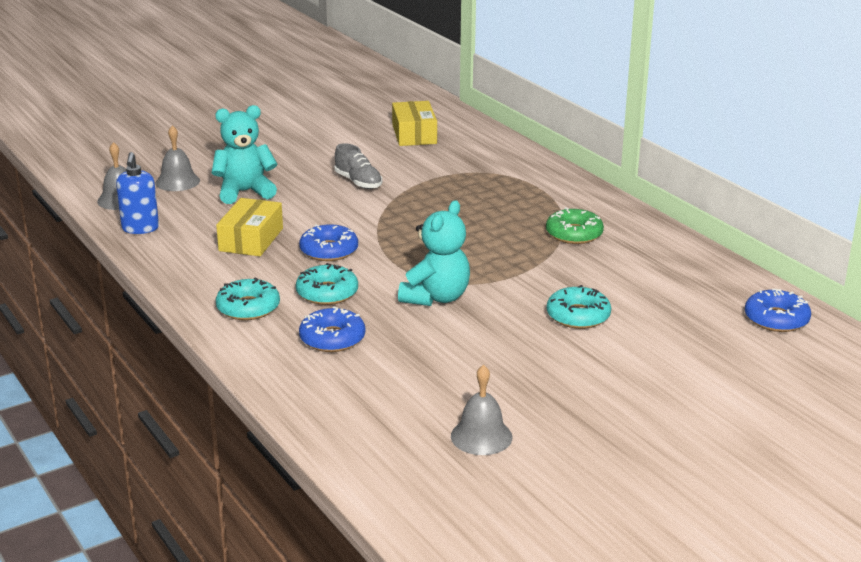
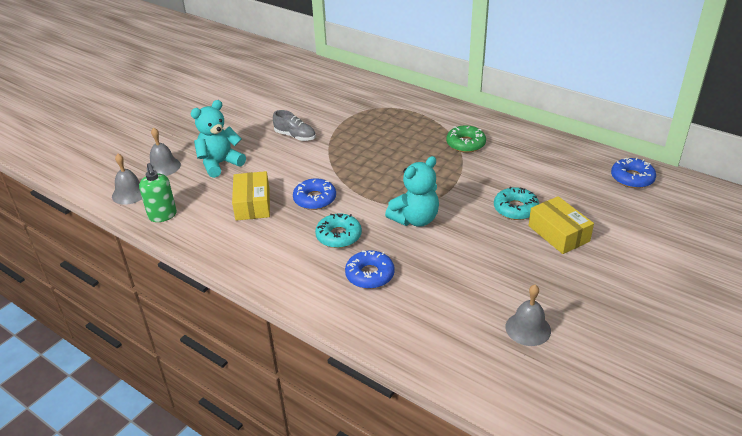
camera: 20 degrees left, 10 degrees up
(140, 228) = (162, 216): blue soap dispenser -> green soap dispenser
(248, 308) = (291, 265): turquoise donut -> none
(414, 134) = (306, 88): yellow box -> yellow box (558, 233)
(436, 297) = (415, 219): turquoise teddy bear -> turquoise teddy bear turned 45 degrees clockwise

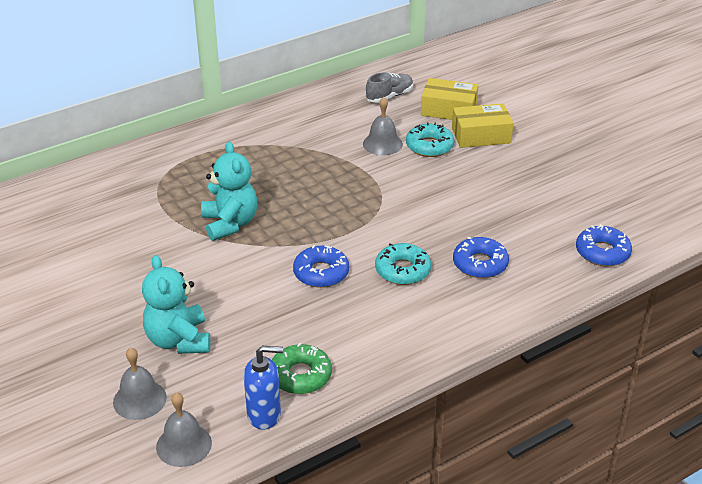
camera: 70 degrees left, 0 degrees up
(162, 216) = (264, 415): green soap dispenser -> blue soap dispenser
(252, 204) = (295, 326): yellow box -> yellow box (449, 110)
(295, 136) = (168, 260): grey shoe -> grey shoe (389, 96)
(415, 219) = (407, 211): turquoise teddy bear -> turquoise teddy bear (230, 224)
(465, 144) = (294, 141): green donut -> green donut (300, 375)
(528, 328) = (597, 192): grey bell -> grey bell (382, 144)
(632, 178) = (425, 71): blue donut -> blue donut (602, 252)

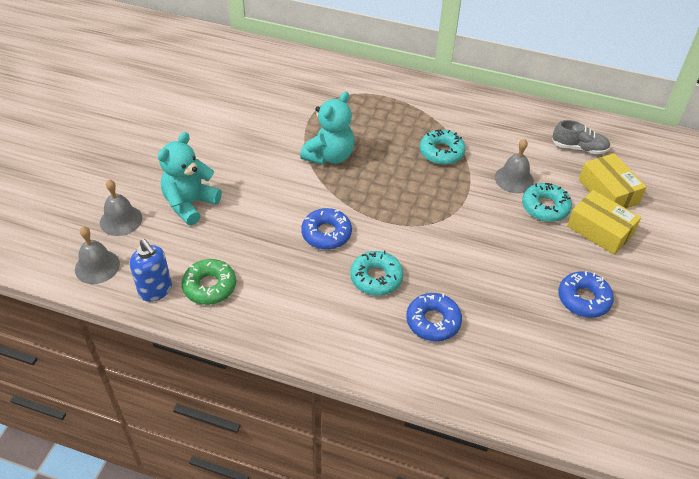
camera: 50 degrees right, 10 degrees up
(307, 162) = (441, 152): none -> turquoise donut
(602, 252) = (538, 400): blue donut -> blue donut (583, 299)

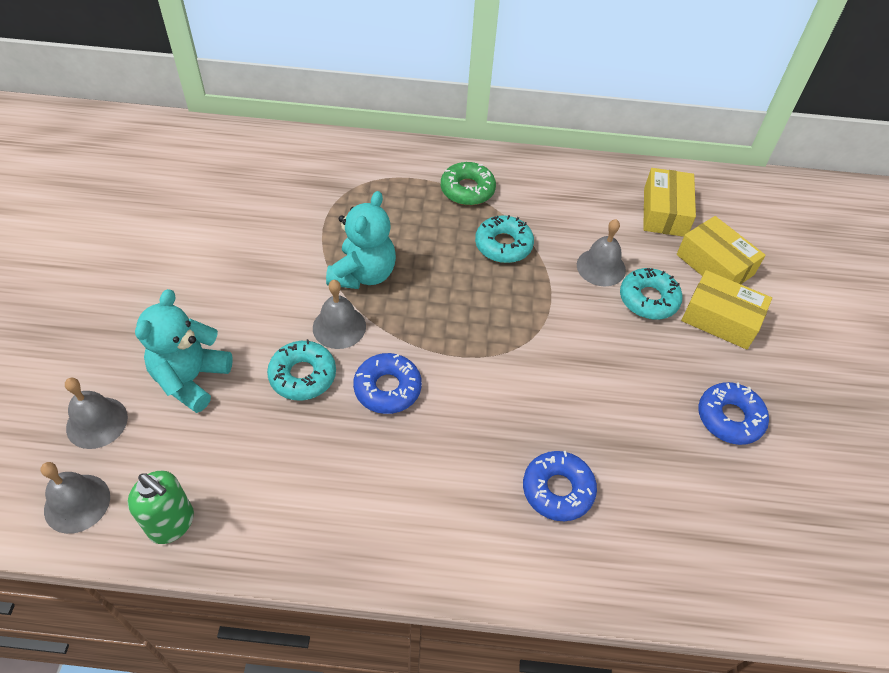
camera: 15 degrees left, 5 degrees up
(155, 290) = (172, 523): blue soap dispenser -> green soap dispenser
(209, 286) = (248, 501): green donut -> green donut (467, 190)
(302, 188) = (339, 327): none -> grey bell
(376, 278) = (469, 441): turquoise donut -> turquoise donut (303, 375)
(579, 148) = (665, 212): grey shoe -> yellow box

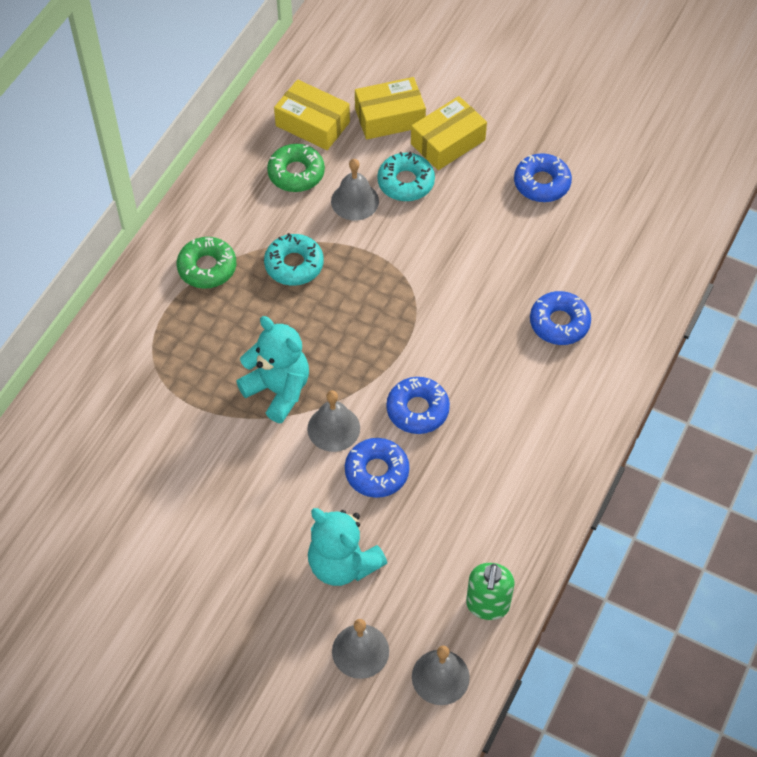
camera: 65 degrees left, 5 degrees up
(172, 523) = (487, 605): green soap dispenser -> green soap dispenser turned 135 degrees clockwise
(303, 375) = (377, 472): turquoise donut -> blue donut
(603, 217) = (296, 173): none -> green donut

